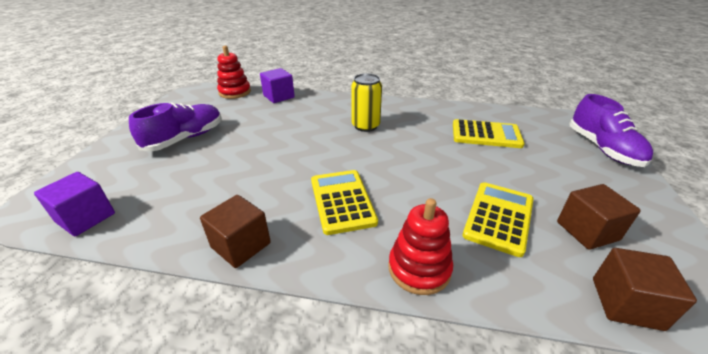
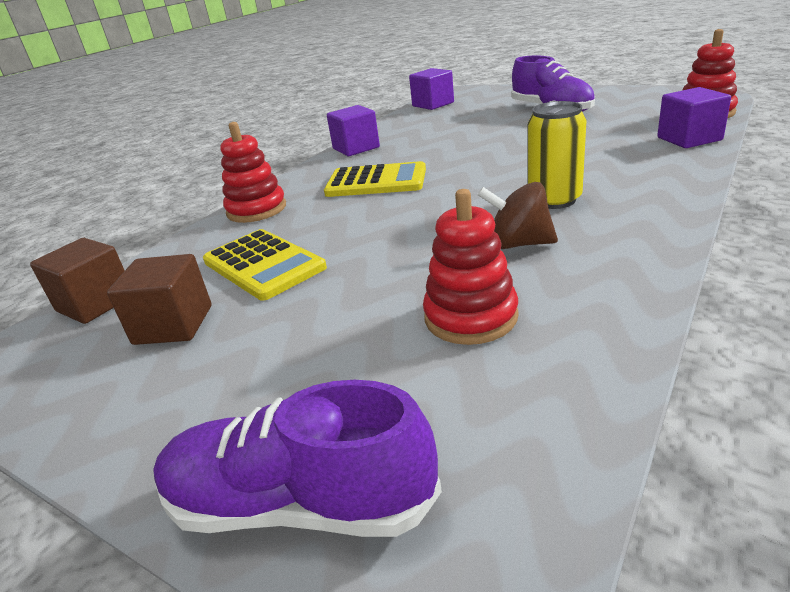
camera: 115 degrees right, 5 degrees down
(241, 245) = (356, 148): brown cube -> purple cube
(419, 131) = (519, 244): none -> brown spinning top
(486, 135) = (471, 317): yellow calculator -> red stacking toy

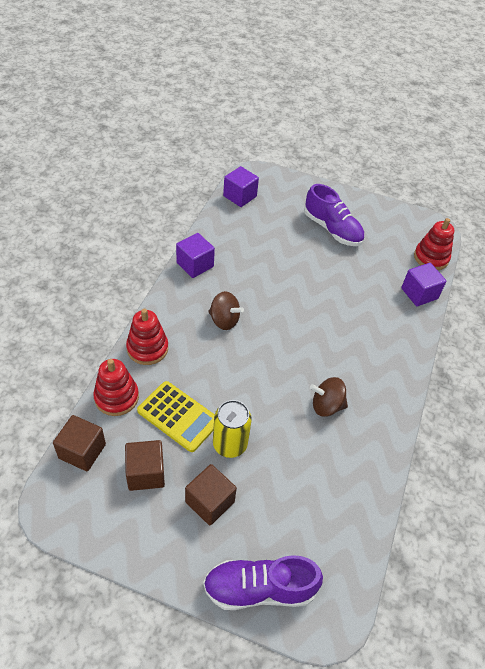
camera: 20 degrees left, 20 degrees up
(261, 359) = (210, 502): none -> brown cube
(376, 182) = (224, 320): yellow calculator -> brown spinning top
(471, 317) = (309, 470): red stacking toy -> red stacking toy (116, 397)
(554, 200) = (342, 359): yellow can -> yellow can (230, 444)

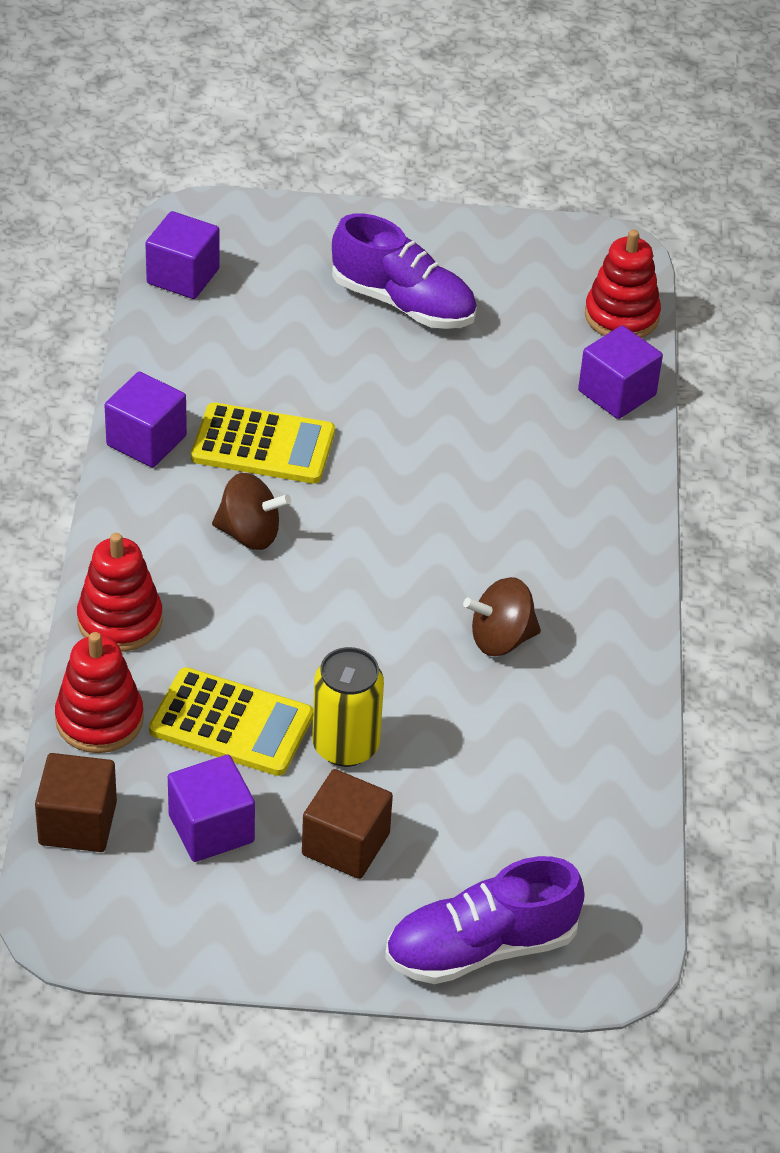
camera: 15 degrees left, 5 degrees down
(146, 473) = (211, 828): brown cube -> purple cube
(246, 279) = (263, 445): none -> yellow calculator

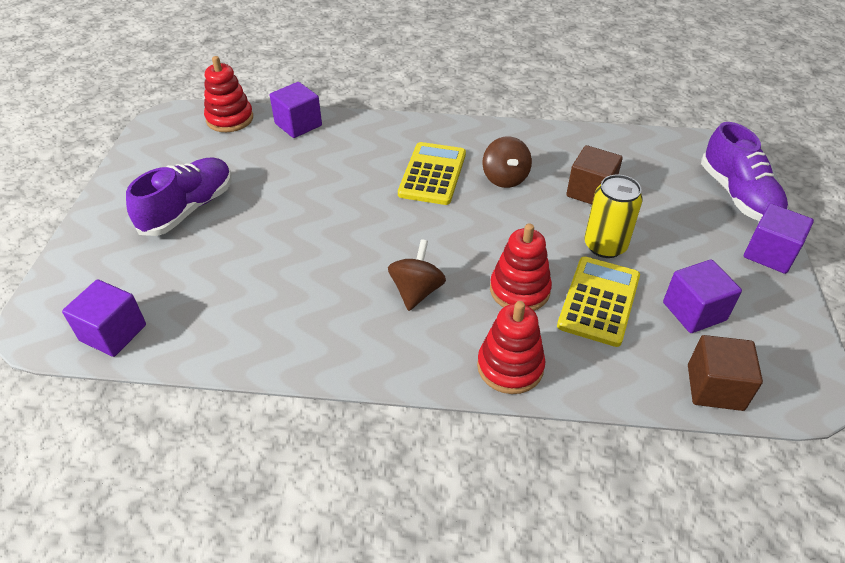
camera: 85 degrees left, 0 degrees up
(99, 720) = (612, 377): red stacking toy -> red stacking toy (519, 290)
(146, 440) = (310, 354): purple cube -> purple cube (769, 254)
(263, 445) = (325, 283): yellow calculator -> yellow calculator (432, 174)
(345, 844) = (684, 247): brown cube -> brown cube (590, 191)

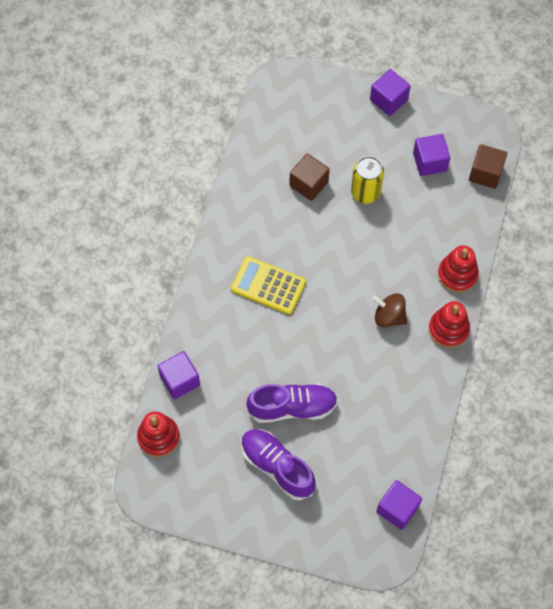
camera: 80 degrees left, 20 degrees up
(505, 178) = (283, 236): brown spinning top -> none
(519, 290) = (397, 254): red stacking toy -> red stacking toy (448, 329)
(599, 301) = (414, 211): yellow calculator -> none
(738, 195) = (330, 93): purple shoe -> purple shoe (292, 407)

